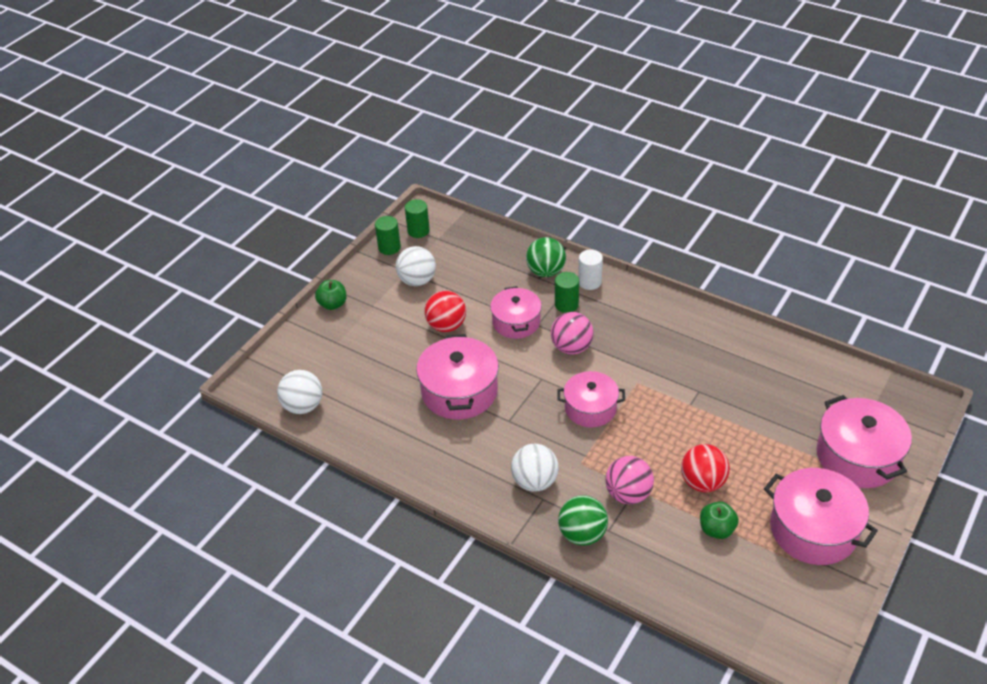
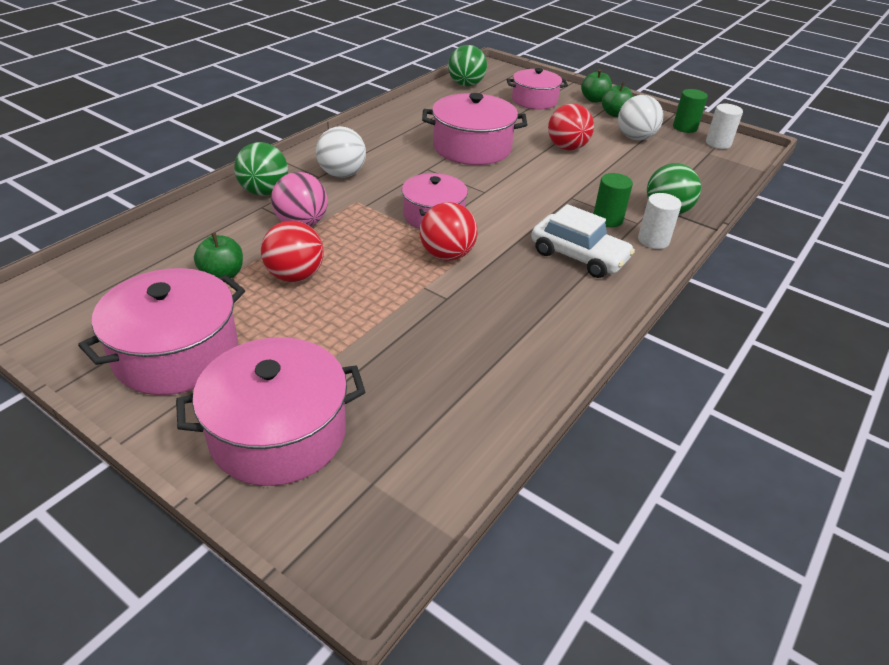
camera: 90 degrees right, 5 degrees down
(303, 406) = (466, 85): white ball -> green ball
(366, 291) = (615, 114): none -> green apple
(418, 231) = (718, 143): green cylinder -> white cylinder
(516, 322) = (574, 185): pink pot -> pink pot (534, 100)
(571, 347) = (532, 214): pink ball -> none
(623, 322) = (578, 256): none -> white car
(645, 395) = (447, 255): none -> red ball

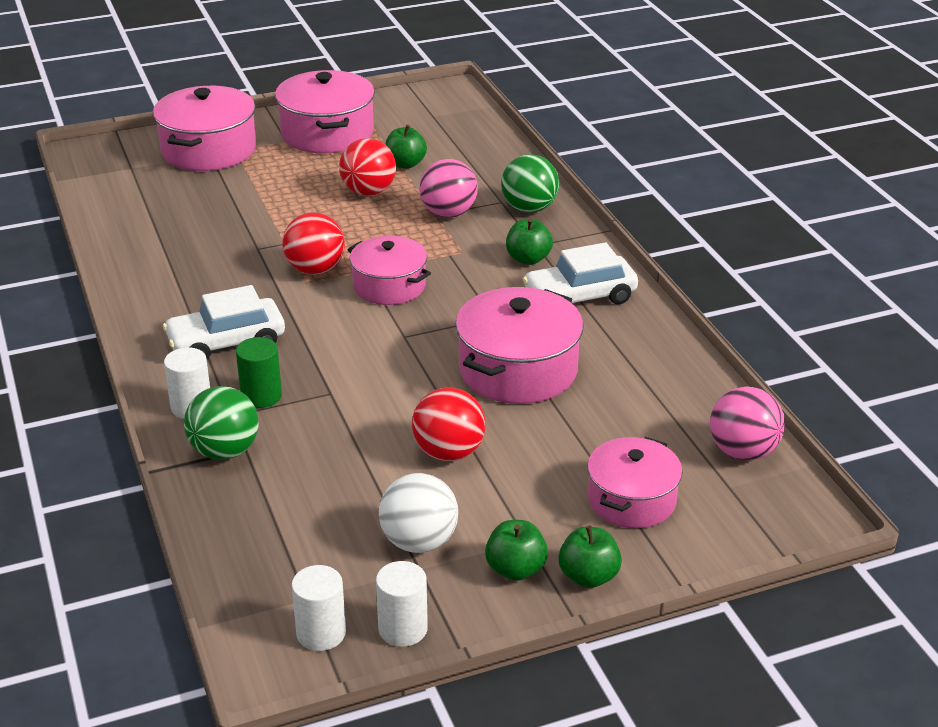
camera: 125 degrees right, 5 degrees down
(342, 174) = (528, 259): white ball -> green apple
(372, 147) = (579, 297): none -> white car
(466, 85) = (743, 451): green ball -> pink ball
(685, 127) = (403, 629): green cylinder -> white cylinder

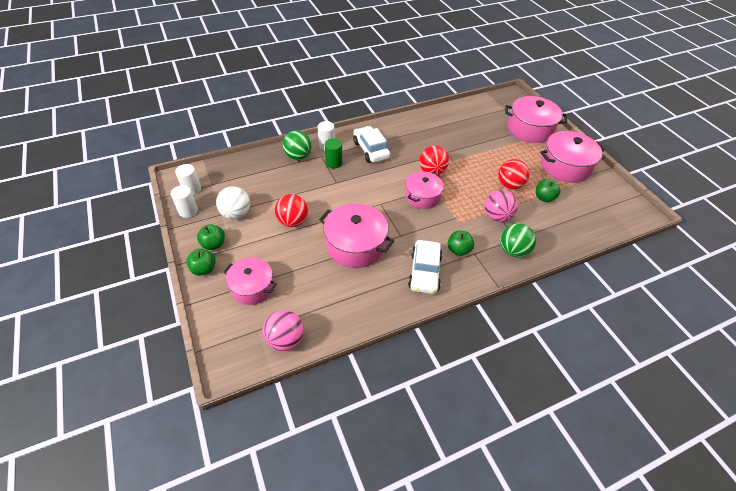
camera: 85 degrees right, 15 degrees up
(579, 297) = (424, 272): white car -> white car turned 150 degrees counterclockwise

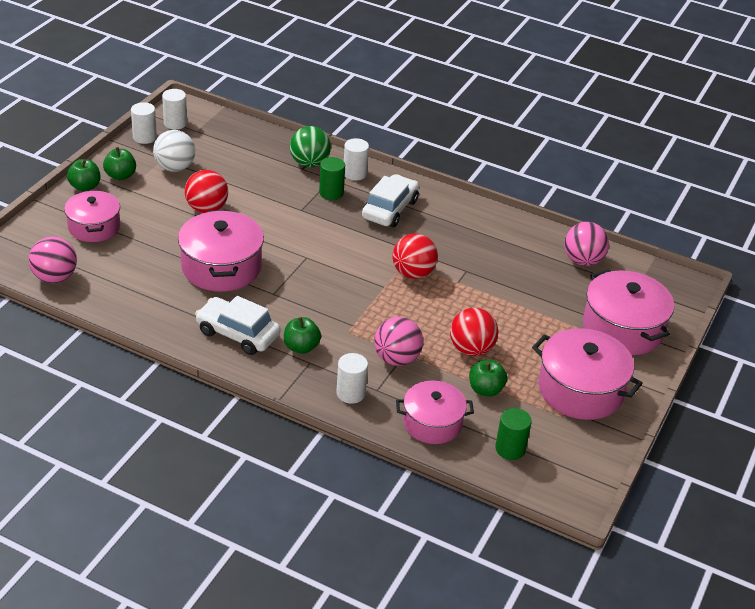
camera: 50 degrees right, 10 degrees down
(422, 197) = (357, 284): pink pot -> pink pot (432, 423)
(424, 272) = (238, 334): white car -> white car turned 60 degrees clockwise
(471, 113) = (582, 261): none -> pink ball
(513, 251) = (351, 393): green ball -> white cylinder
(594, 214) = (510, 449): none -> green cylinder

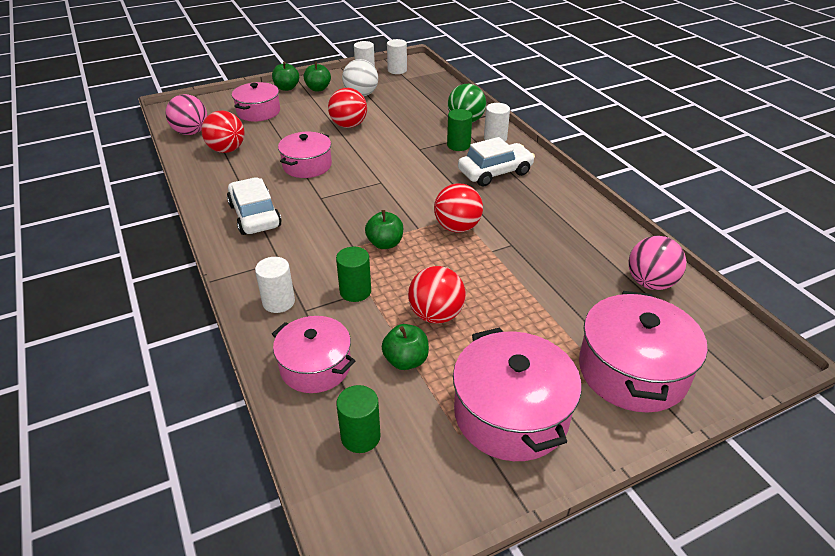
camera: 40 degrees right, 0 degrees up
(121, 282) = (227, 150): none -> red ball
(221, 267) = (307, 165): pink pot -> pink pot, size x0.66
(301, 347) = (288, 246): green apple -> green apple (385, 243)
(396, 359) = (355, 291): pink ball -> green cylinder

